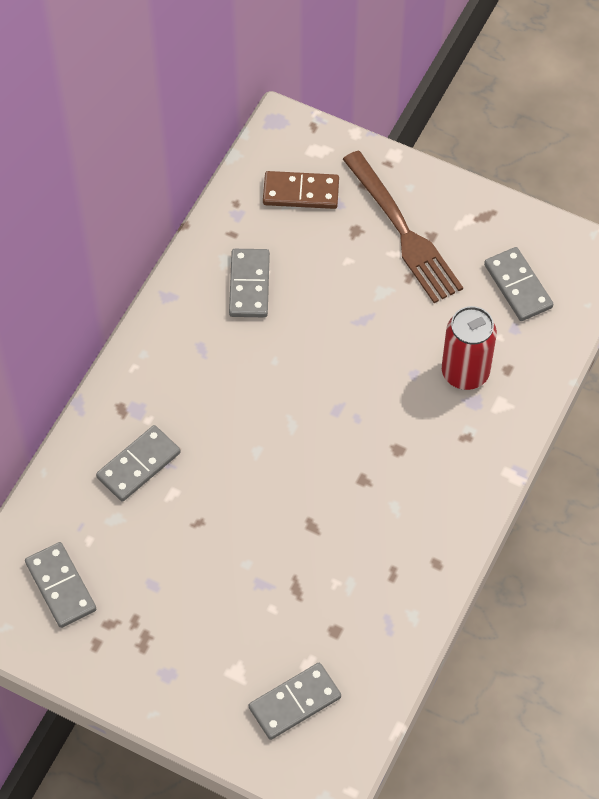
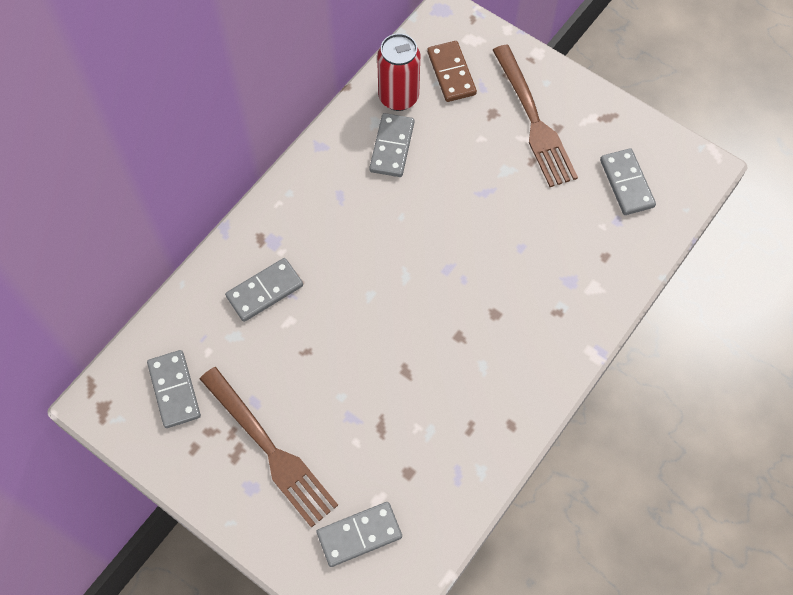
camera: 10 degrees right, 5 degrees up
(181, 632) = (271, 450): none -> brown fork
(301, 192) = (451, 73): brown domino -> brown domino turned 60 degrees clockwise
(465, 373) = (566, 254): red can -> red can (398, 97)

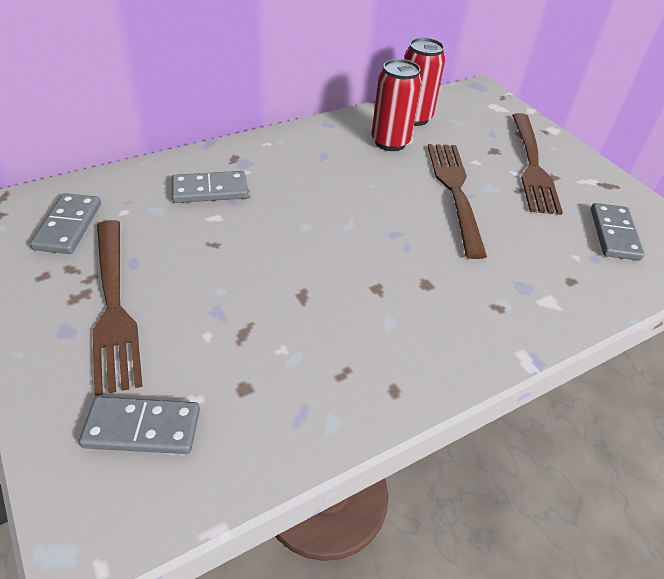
camera: 20 degrees right, 20 degrees down
(392, 147) = (390, 142): grey domino -> red can
(451, 73) = (468, 118): brown domino -> none
(477, 190) = (454, 191): none -> brown fork

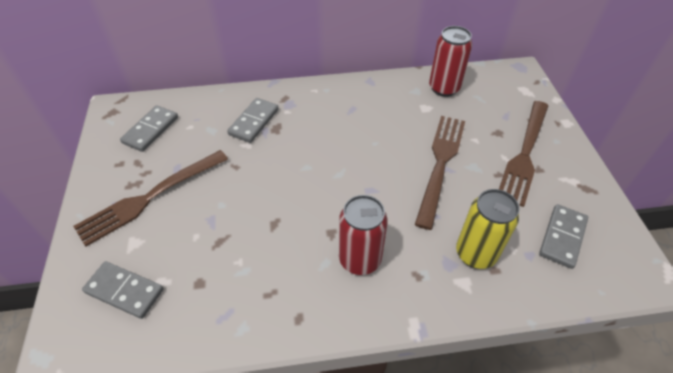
camera: 25 degrees right, 5 degrees up
(114, 307) = (149, 198): brown fork -> brown fork turned 45 degrees clockwise
(210, 190) = (254, 122): grey domino -> grey domino turned 75 degrees counterclockwise
(390, 142) = (411, 107): red can -> red can (360, 260)
(543, 270) = (475, 254): none -> yellow can

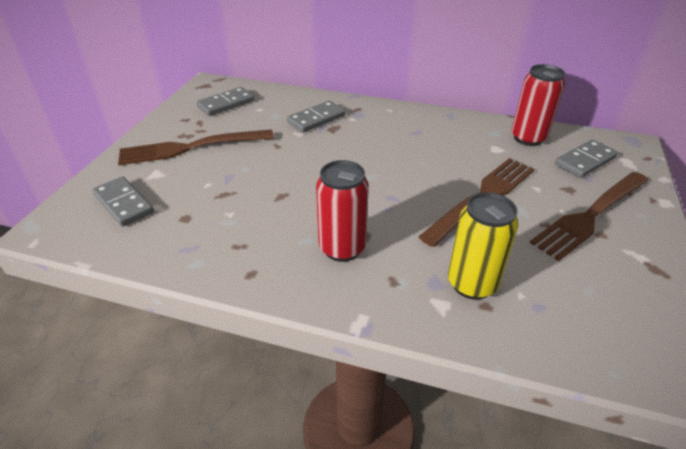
camera: 25 degrees right, 10 degrees down
(562, 237) = (592, 304): grey domino -> grey domino (585, 161)

